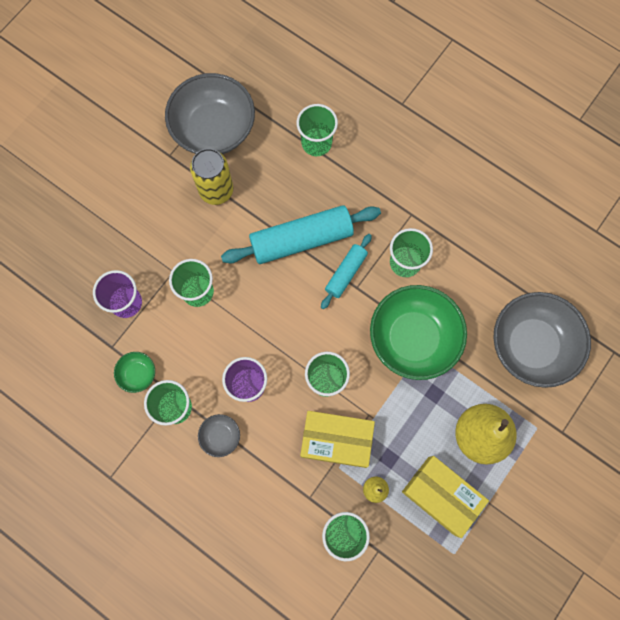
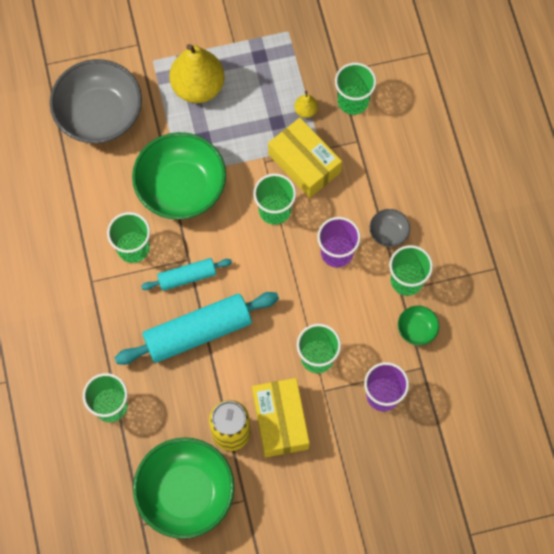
camera: 140 degrees left, 5 degrees down
(214, 129) = (186, 493): grey bowl -> green bowl
(301, 240) = (198, 332): turquoise rolling pin -> turquoise rolling pin turned 45 degrees counterclockwise
(441, 496) = (262, 71): yellow box -> yellow box (280, 421)

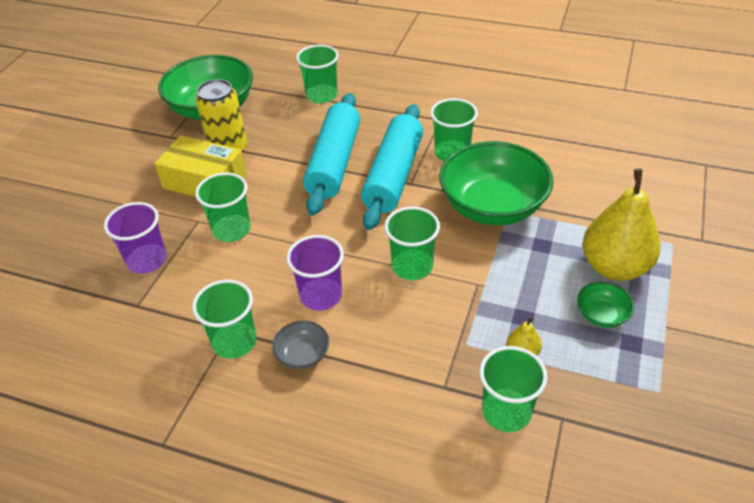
camera: 125 degrees right, 25 degrees down
(99, 114) = (620, 180): grey bowl -> none
(187, 277) = (393, 175): turquoise rolling pin -> turquoise rolling pin, size x1.83
(304, 163) = (450, 318): yellow box -> none
(417, 329) = (176, 322): green bowl -> green bowl (601, 315)

